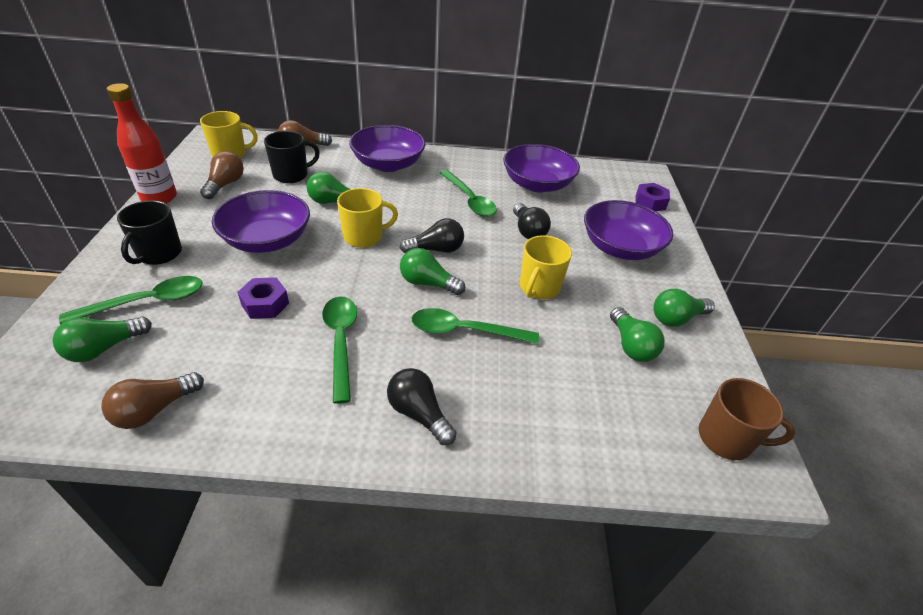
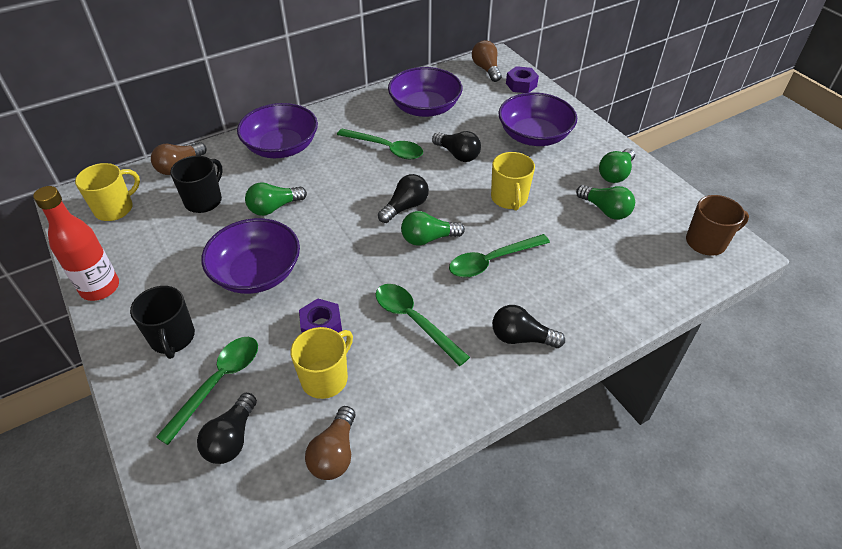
camera: 30 degrees left, 5 degrees up
(104, 348) = (232, 438): green light bulb -> black light bulb
(225, 185) = (151, 242): brown light bulb -> brown light bulb (486, 69)
(364, 237) = (336, 226): yellow mug -> yellow mug (325, 378)

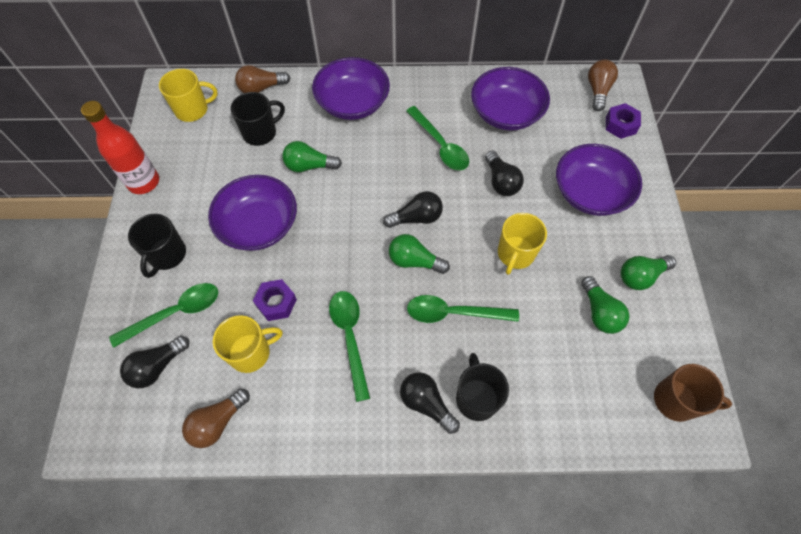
camera: 30 degrees right, 15 degrees up
(559, 313) = (476, 398): none -> black mug

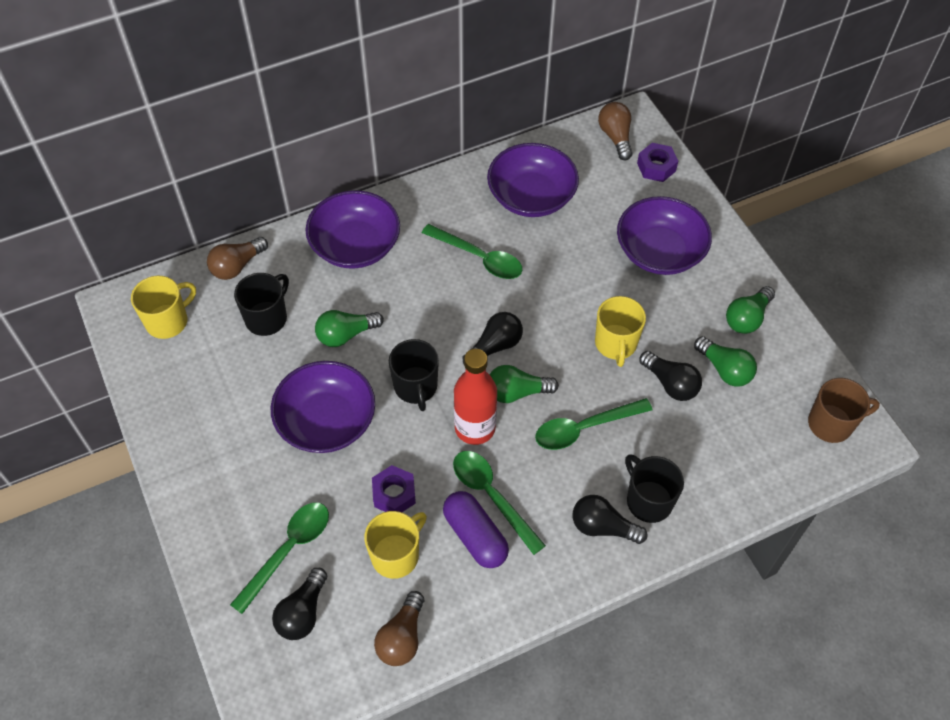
camera: 25 degrees left, 5 degrees down
(144, 182) = (161, 426): red bottle -> red bottle (475, 428)
(167, 255) = (240, 494): black mug -> black mug (416, 387)
(319, 364) = (475, 536): none -> purple capsule
(501, 181) = (563, 274): black light bulb -> black light bulb (670, 383)

